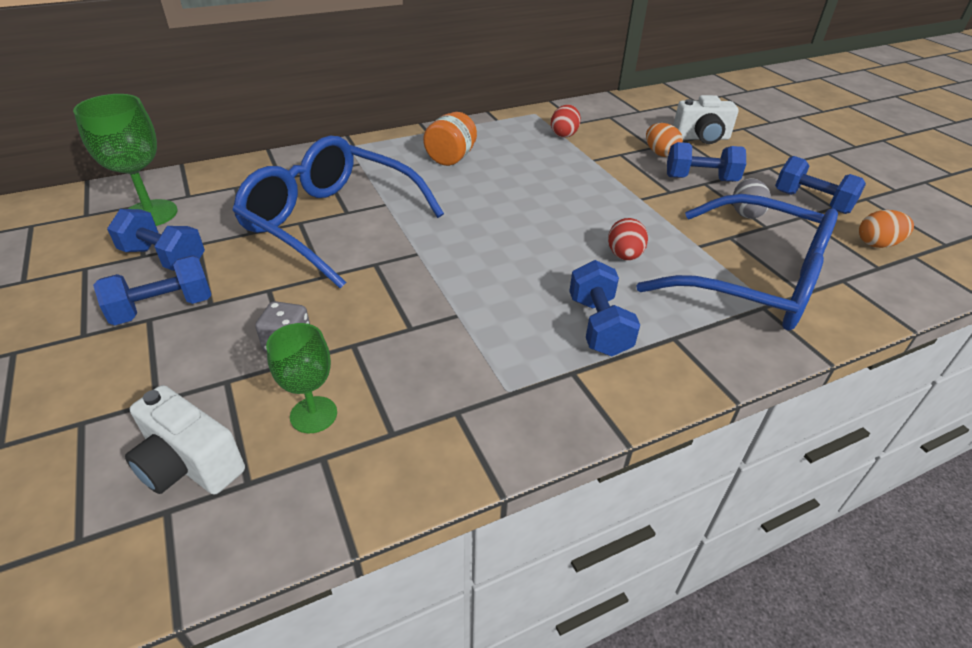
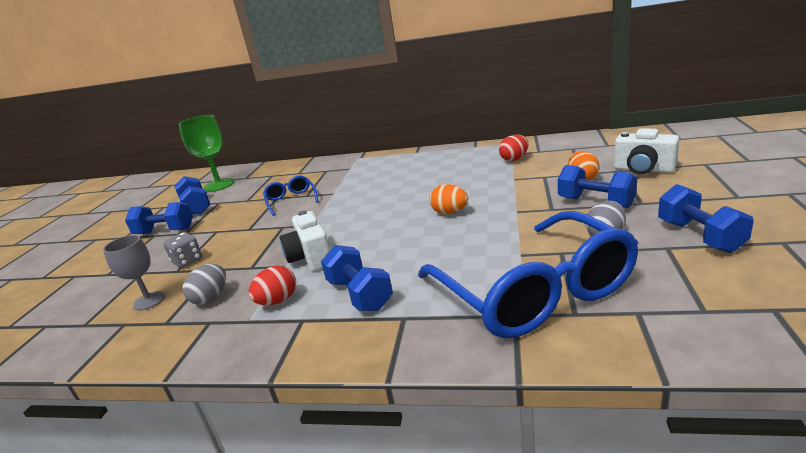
camera: 40 degrees right, 15 degrees down
(189, 464) = (78, 308): white camera -> white camera (311, 257)
(313, 415) = (149, 301): green goblet -> grey goblet
(332, 223) = (291, 200): blue glasses -> blue glasses, size x0.44
(411, 382) = (211, 298): none -> grey egg
(451, 158) = (409, 169): orange jar -> none
(598, 326) = (360, 294): blue dumbbell -> blue dumbbell turned 60 degrees counterclockwise
(624, 256) = (445, 250): red egg -> red egg (277, 301)
(877, 244) = (734, 288): orange egg -> orange egg (450, 212)

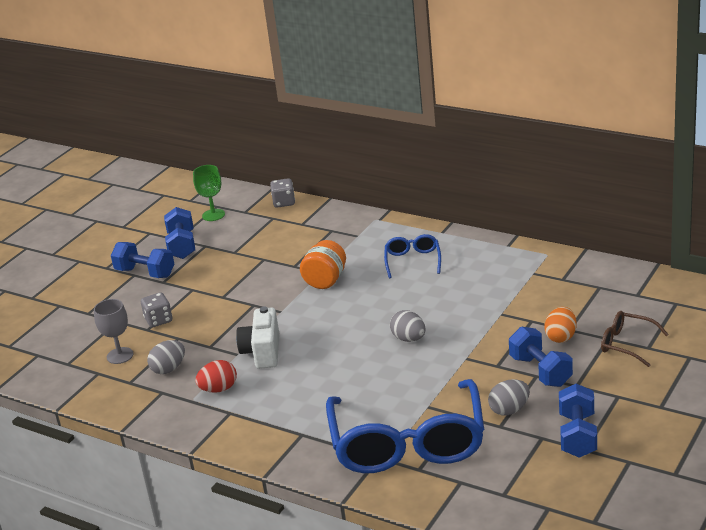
camera: 20 degrees right, 5 degrees up
(219, 185) = (213, 215): green goblet -> green goblet, size x0.64
(276, 166) = (284, 202): none -> grey dice
(291, 200) = (276, 268): blue glasses -> blue glasses (413, 261)
(341, 197) = (325, 280): none -> orange jar
(360, 294) = (282, 403): blue dumbbell -> none
(450, 212) = (409, 339): orange egg -> grey egg
(514, 159) = (528, 283): red egg -> none
(643, 169) = (627, 344): white camera -> brown glasses

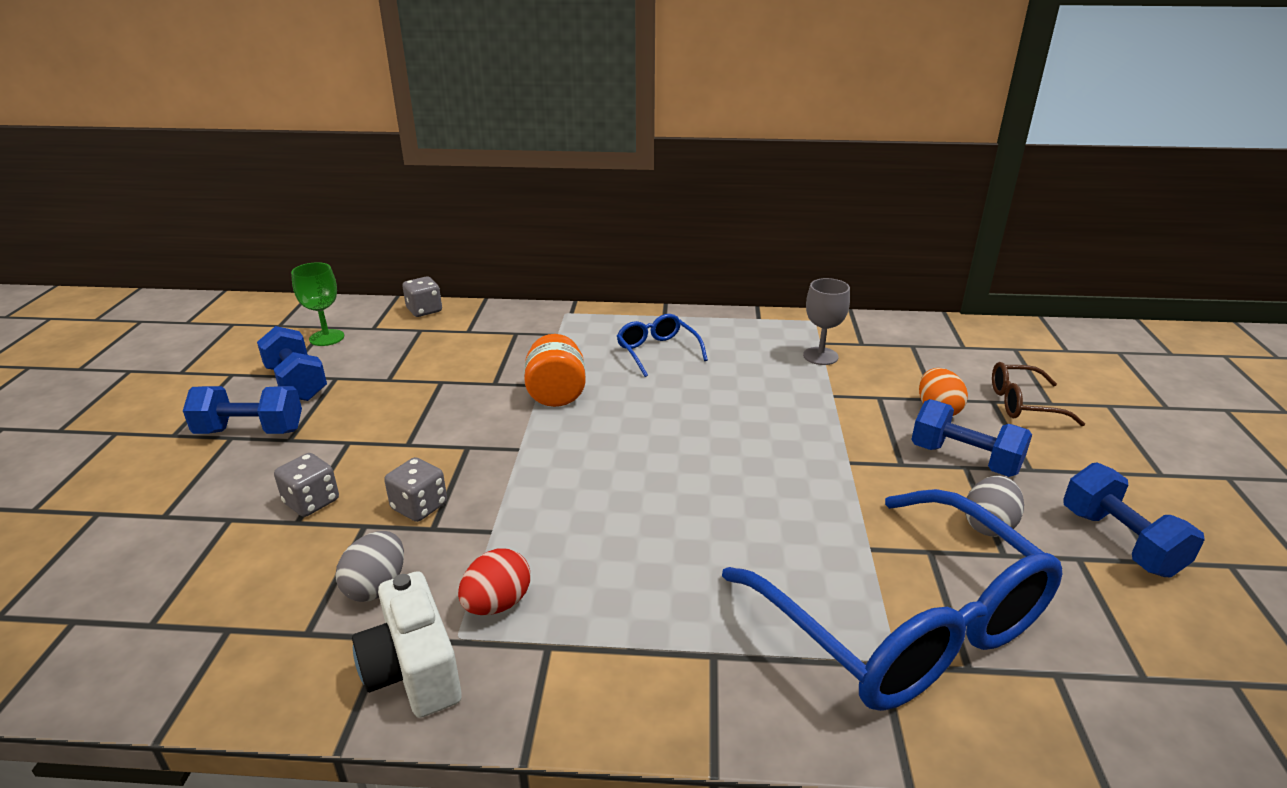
camera: 30 degrees left, 0 degrees up
(120, 355) = (262, 582): grey goblet -> grey goblet (820, 356)
(209, 334) = (419, 506): none -> grey dice
(262, 352) = (533, 518): white camera -> white camera (413, 670)
(409, 339) = (745, 451): grey egg -> none

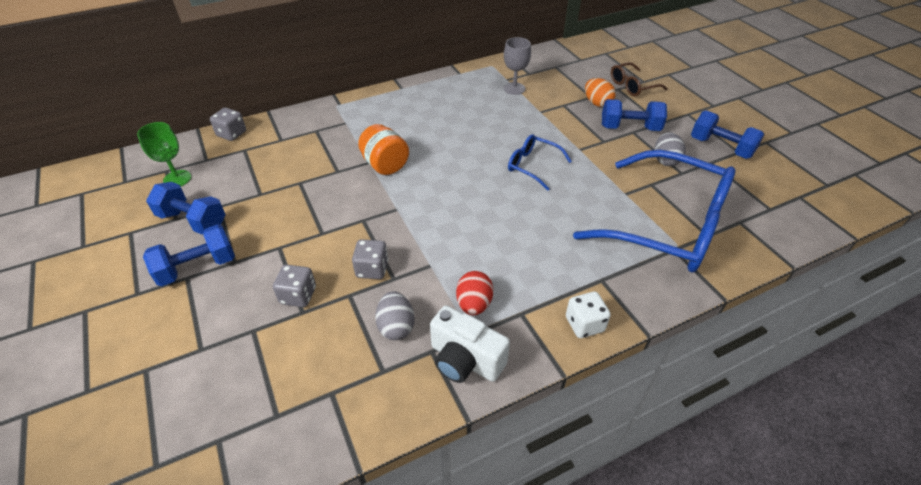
camera: 30 degrees left, 15 degrees up
(625, 706) = (584, 324): none -> white dice
(657, 352) = (420, 115): blue glasses -> blue glasses (533, 166)

